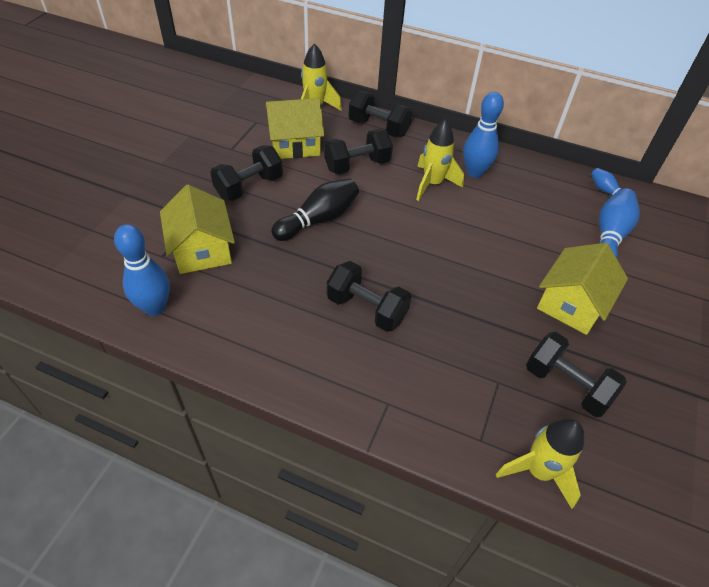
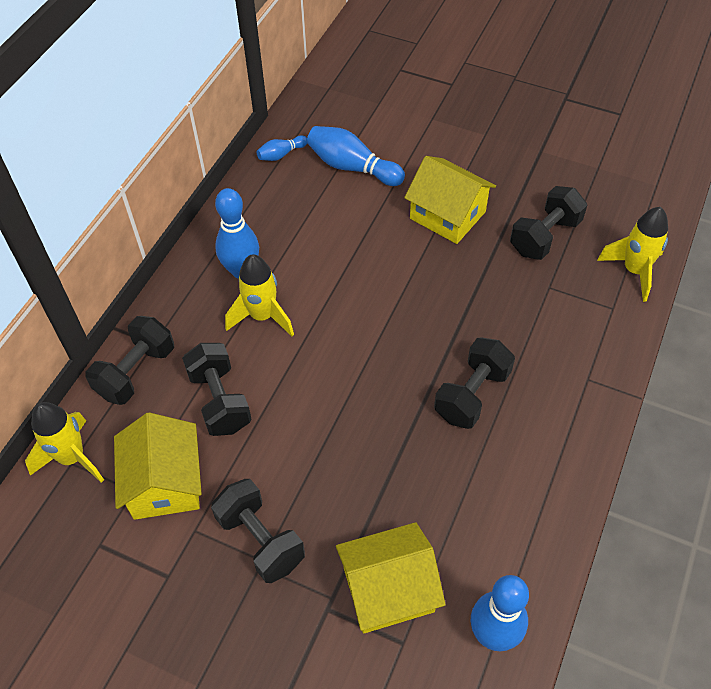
camera: 85 degrees left, 5 degrees up
(318, 220) = (329, 447): black bowling pin -> none

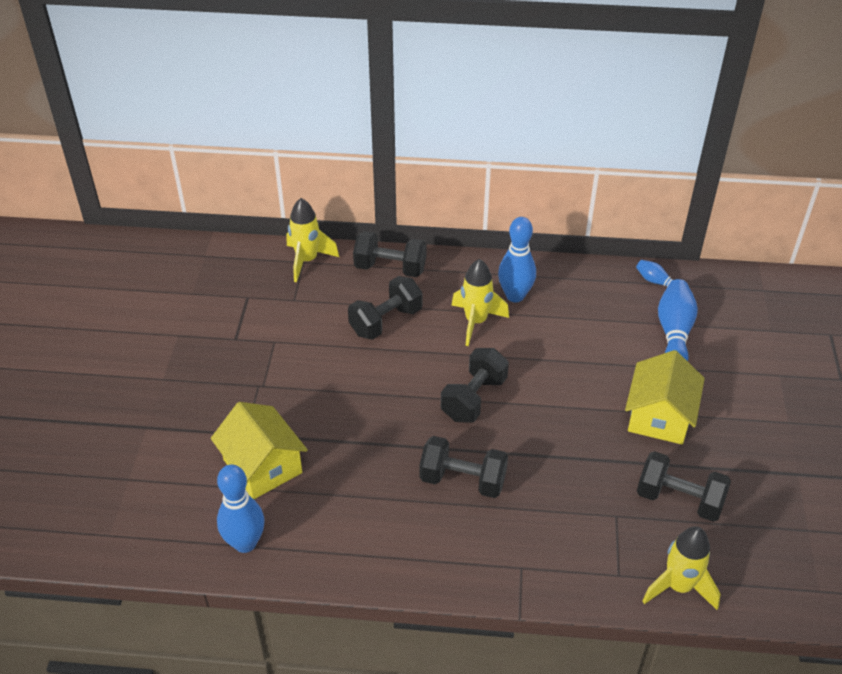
camera: 70 degrees right, 10 degrees down
(165, 483) = (305, 314): yellow house -> none
(260, 540) = (278, 379): black dumbbell -> black dumbbell (474, 398)

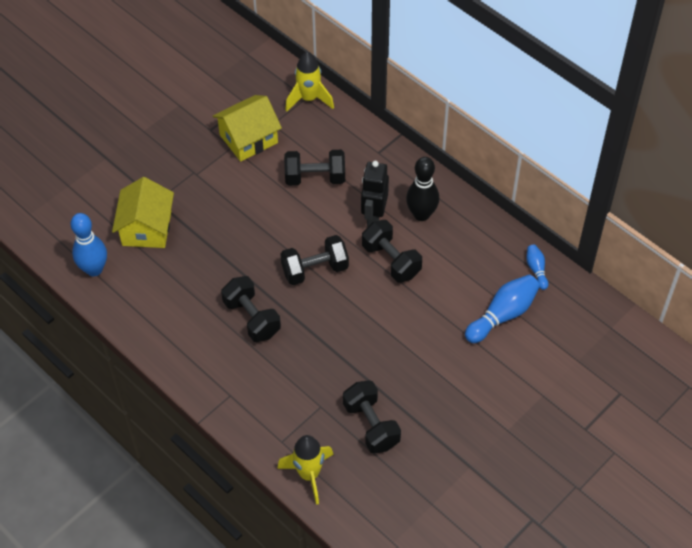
camera: 40 degrees right, 10 degrees up
(390, 268) = (358, 139): black dumbbell -> black dumbbell (391, 261)
(476, 322) = (374, 216): yellow rocket -> black robot
(515, 296) = (421, 214): blue bowling pin -> black bowling pin
(659, 416) = (422, 364): yellow house -> yellow house (248, 139)

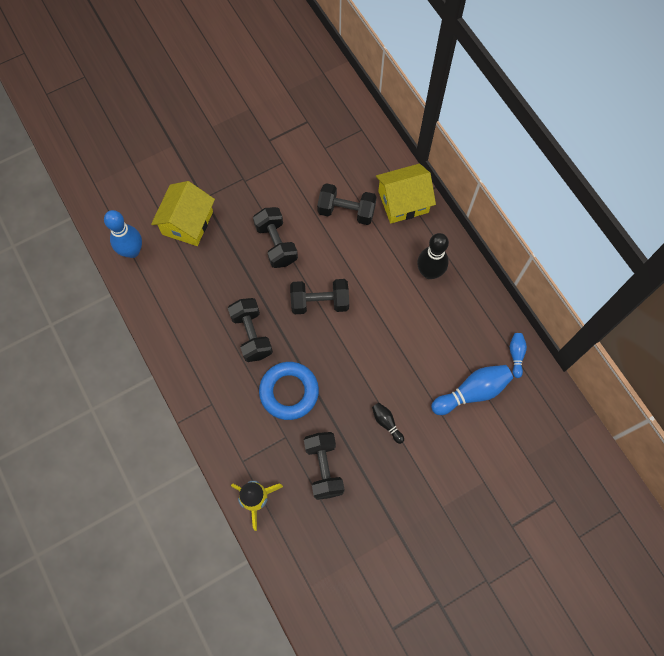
camera: 15 degrees right, 15 degrees up
(248, 139) = (300, 157): yellow house -> yellow house (403, 202)
(309, 99) = (364, 131): yellow rocket -> none
(310, 362) = (289, 392): none -> blue ring
(374, 216) = (386, 263): black robot -> none
(391, 261) = (389, 311): black dumbbell -> black dumbbell (276, 244)
(423, 366) = (386, 423): none -> black bowling pin

